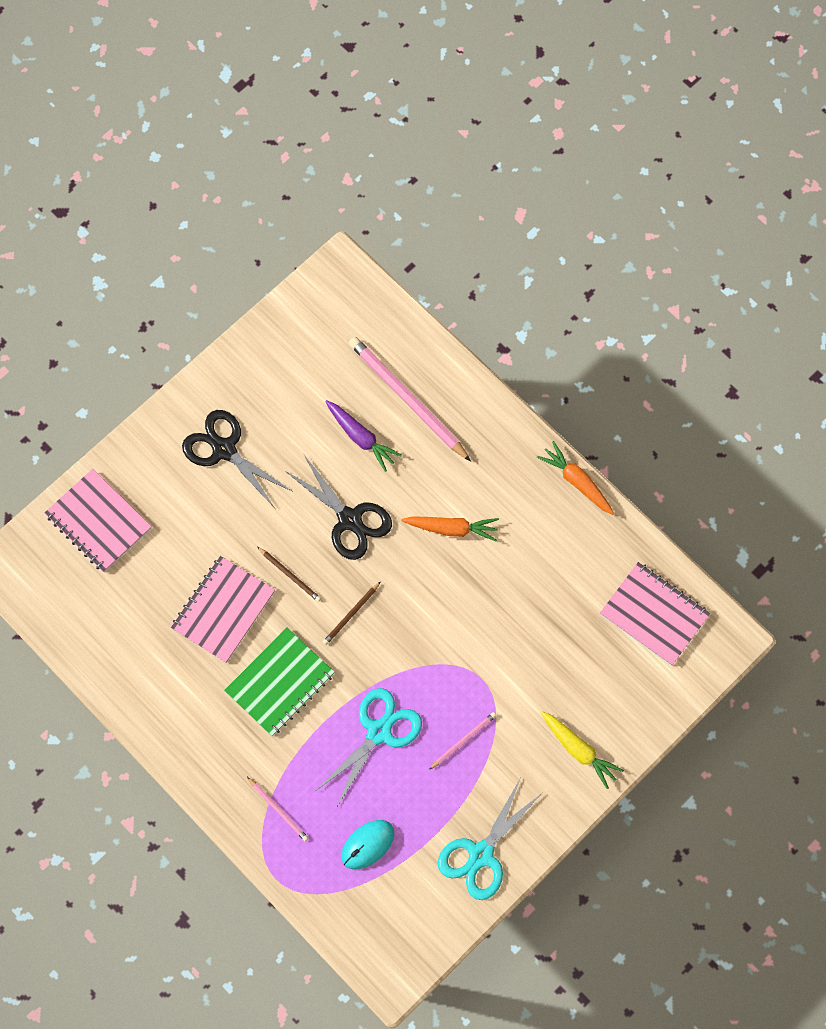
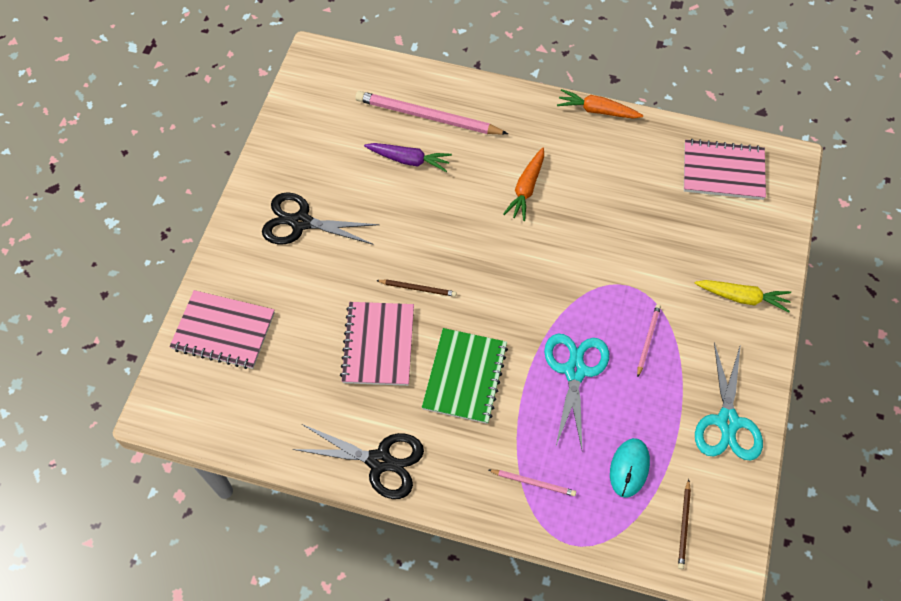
camera: 30 degrees left, 10 degrees down
(350, 519) = (440, 223): black scissors -> black scissors (380, 461)
(351, 614) = (489, 292): brown pencil -> brown pencil (684, 525)
(452, 528) = (526, 189): orange carrot -> orange carrot turned 135 degrees clockwise

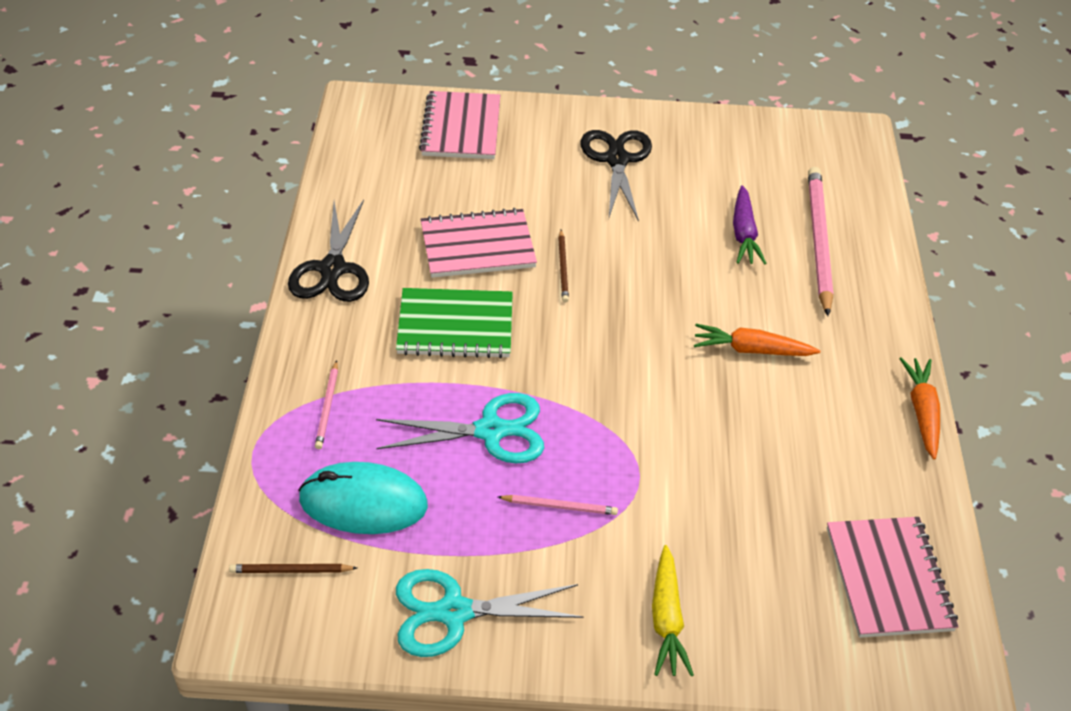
camera: 75 degrees right, 15 degrees down
(629, 468) = (363, 502): turquoise mouse -> turquoise mouse, size x1.52

